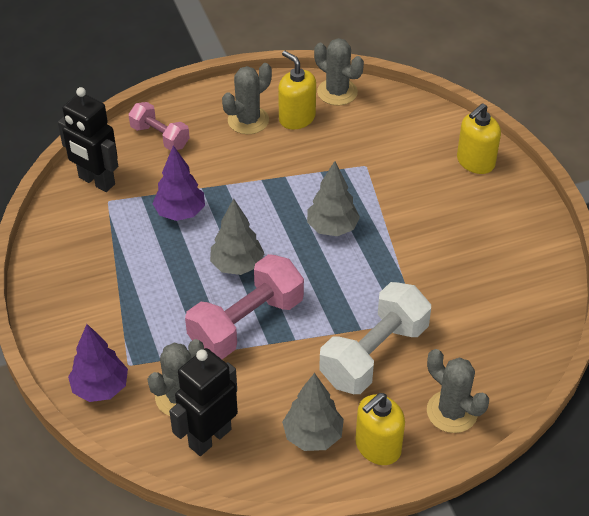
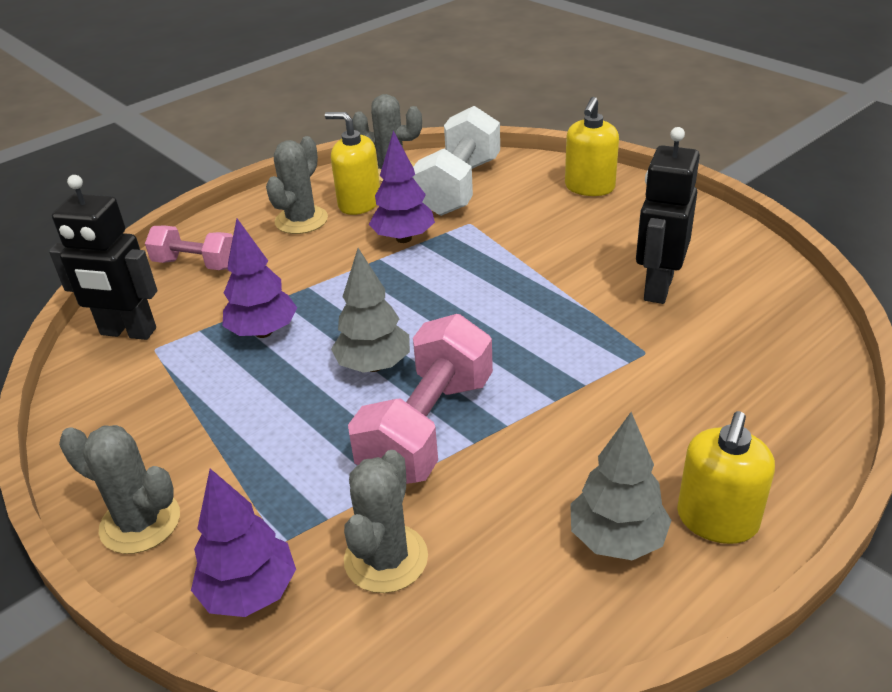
camera: 20 degrees left, 10 degrees down
(209, 437) = (465, 601): black robot -> black robot (657, 288)
(311, 164) = (403, 238): none -> purple tree
(332, 228) = (472, 291): grey tree -> none
(374, 354) = (623, 407): white dumbbell -> white dumbbell (459, 187)
(452, 412) = (775, 439): grey cactus -> grey cactus (140, 522)

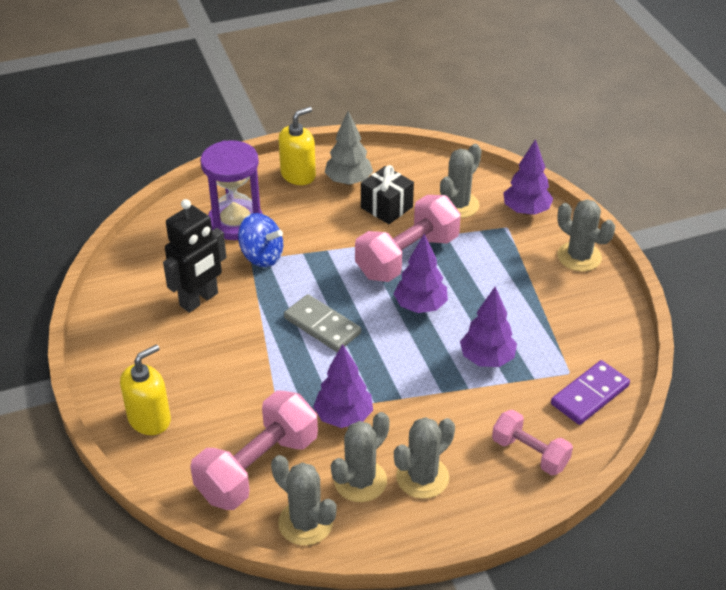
camera: 160 degrees left, 5 degrees up
(128, 332) = (589, 395): black robot -> purple domino
(359, 203) = (360, 481): yellow soap dispenser -> grey cactus
(374, 365) = (420, 306): grey tree -> purple tree
(459, 187) = (258, 468): white dumbbell -> pink dumbbell
(486, 306) = (322, 325): none -> grey domino
(512, 506) = (386, 207): none -> black gift
(636, 360) = (262, 256): none -> blue spinning top
(724, 395) = (235, 222): none -> purple hourglass

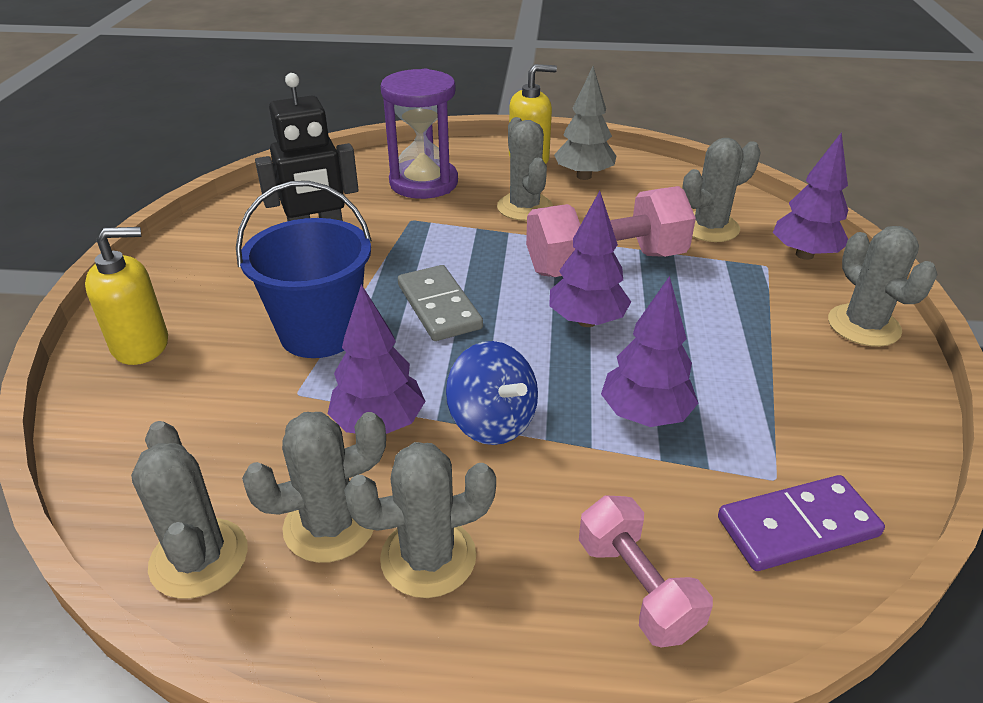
camera: 25 degrees right, 5 degrees down
(258, 468) = (208, 451): pink dumbbell -> none
(260, 370) = (320, 333): none -> blue bucket
(262, 256) = (425, 219): blue spinning top -> blue spinning top (492, 422)
(324, 224) = (524, 207): none -> grey cactus
(386, 207) = (613, 209): black gift -> none

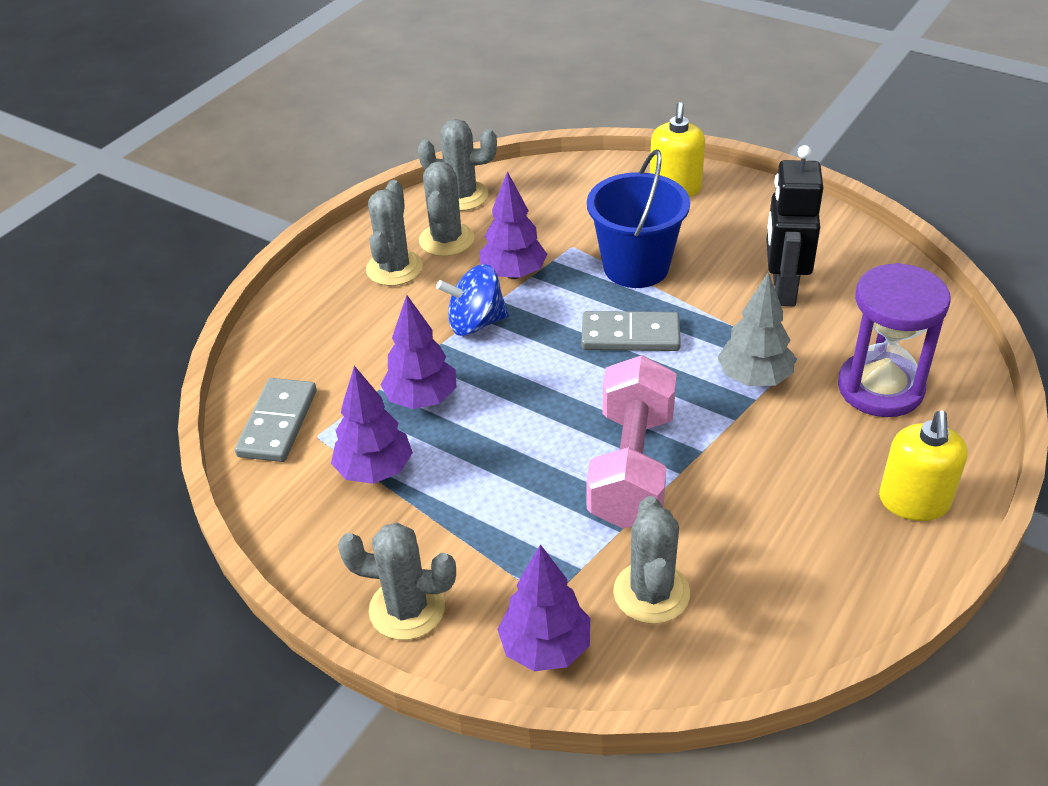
camera: 120 degrees right, 5 degrees up
(524, 207) = (781, 450): grey cactus -> none
(584, 176) = (839, 535): grey tree -> grey tree (754, 378)
(586, 321) = (551, 415): purple tree -> purple tree (375, 470)
(637, 588) = (307, 336): pink dumbbell -> none
(797, 526) = (278, 423): purple domino -> grey domino

